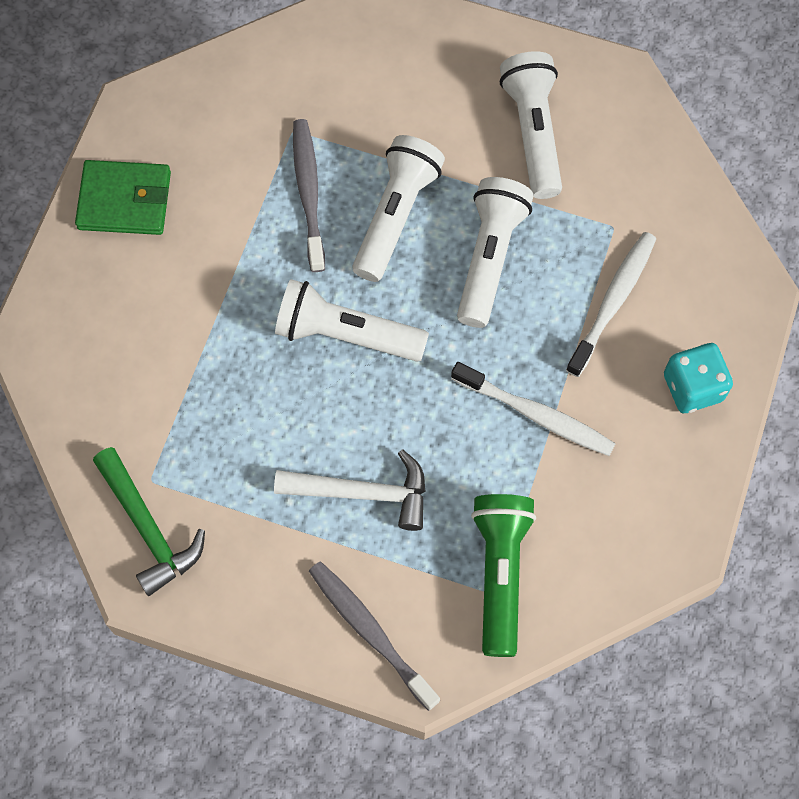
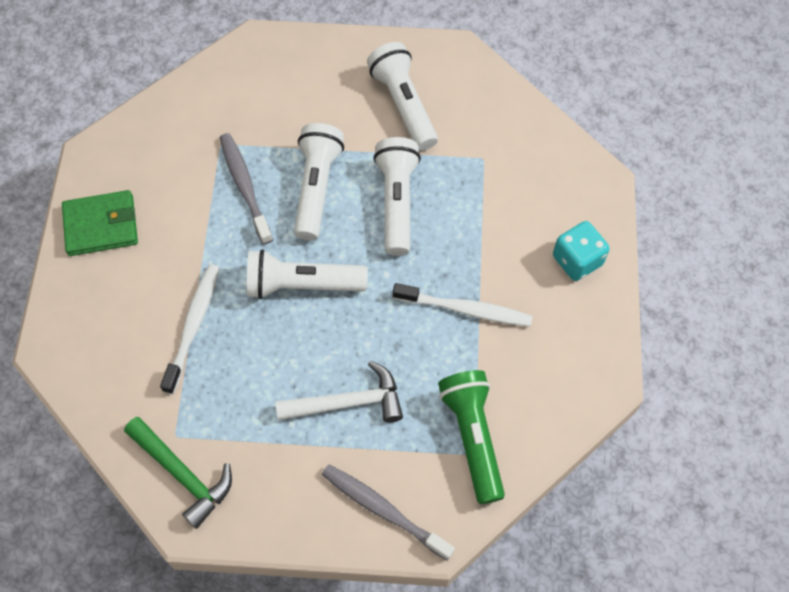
camera: 15 degrees left, 5 degrees down
(613, 301) = (499, 212): white toothbrush -> white toothbrush (193, 326)

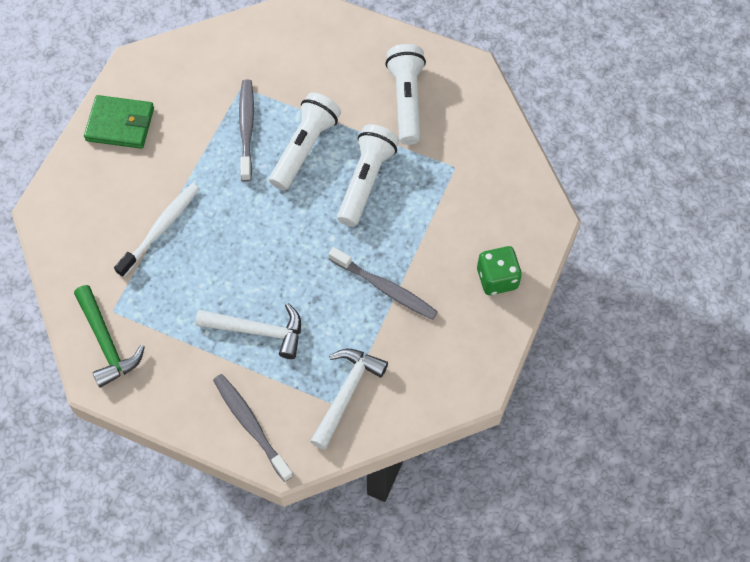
camera: 20 degrees right, 0 degrees up
(302, 284) = (260, 224): white flashlight -> none
(465, 309) = (385, 288): white toothbrush -> grey toothbrush
(473, 438) = (346, 393): green flashlight -> white hammer
(577, 260) = (497, 278): turquoise dice -> green dice

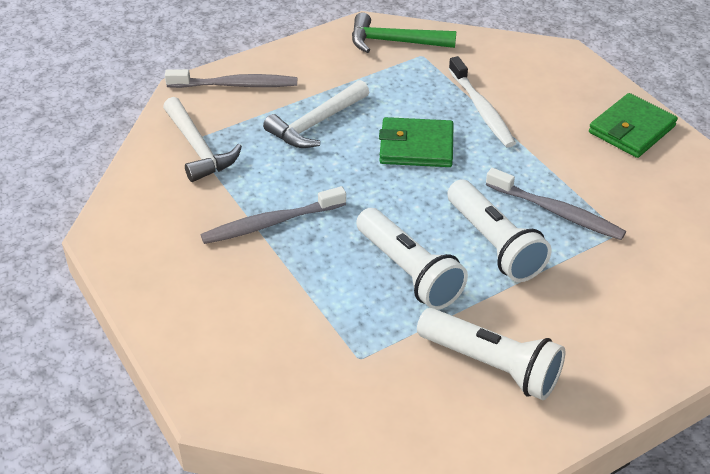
camera: 125 degrees right, 20 degrees down
(237, 247) = (416, 146): none -> green wallet
(497, 278) = (190, 314): green dice -> none

